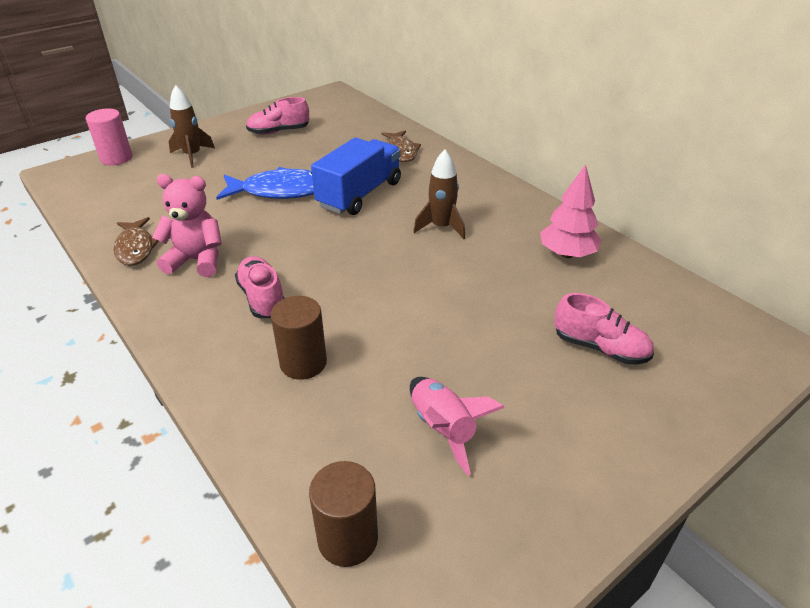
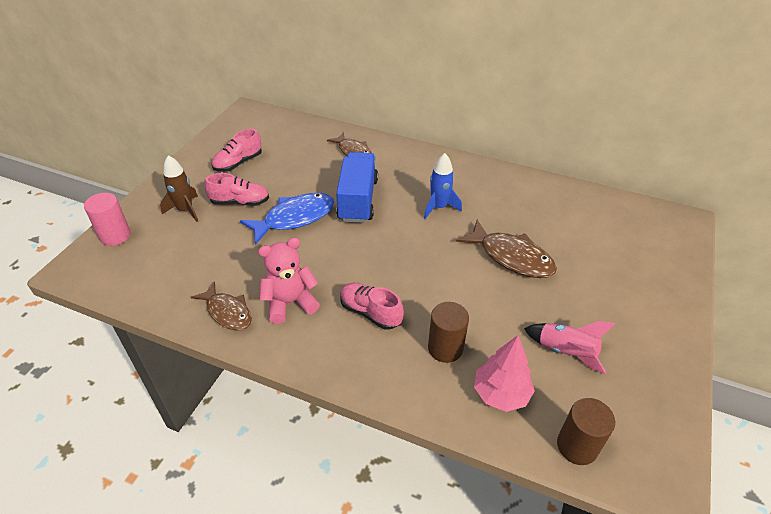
camera: 30 degrees left, 5 degrees up
(441, 227) = (439, 207): brown rocket -> blue rocket
(478, 303) = (511, 257): none -> brown fish
(567, 254) = (532, 199): pink tree -> pink tree (500, 394)
(600, 348) = (602, 259): pink shoe -> pink shoe (240, 202)

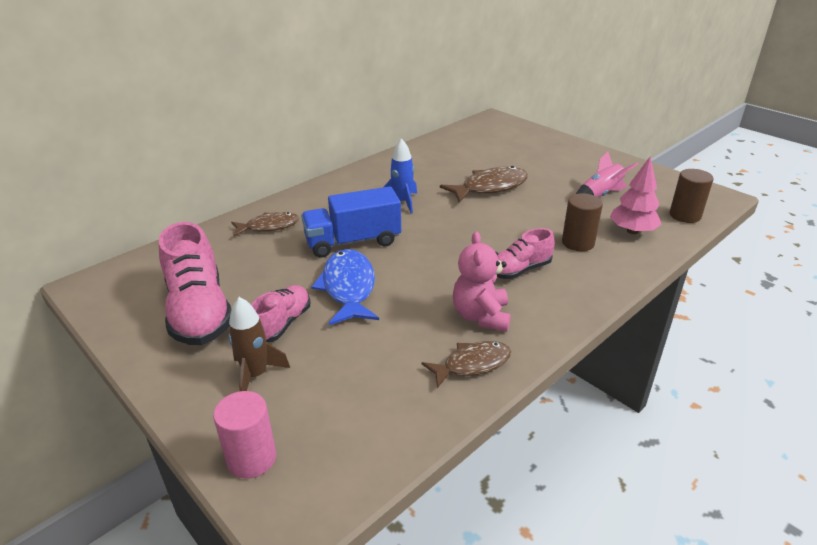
camera: 65 degrees left, 10 degrees down
(238, 163) = (199, 312): pink shoe -> pink shoe, size x1.74
(358, 200) = (353, 242): blue truck -> blue truck turned 45 degrees counterclockwise

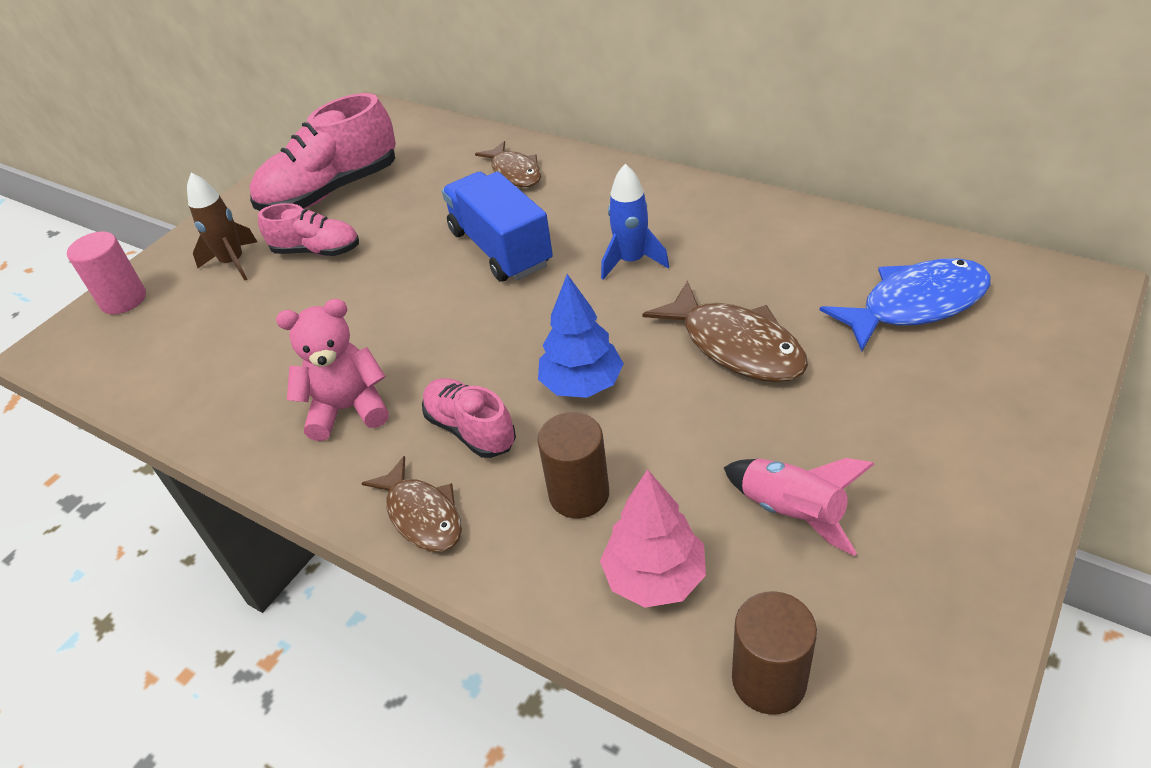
camera: 80 degrees right, 10 degrees up
(348, 287) = (393, 276): blue fish -> blue fish (916, 305)
(472, 364) = (250, 420): brown fish -> brown fish (422, 515)
(498, 231) = (582, 384): none -> blue tree

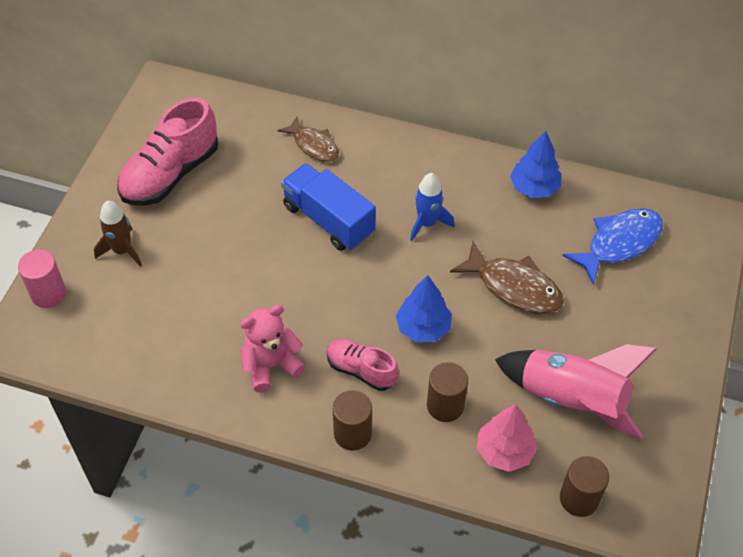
camera: 20 degrees left, 10 degrees up
(317, 251) = (186, 234): pink shoe -> none
(422, 515) = (352, 433): brown fish -> brown cylinder
(792, 512) = (571, 399): pink rocket -> pink rocket, size x1.75
(797, 231) = (534, 188): none -> blue tree

